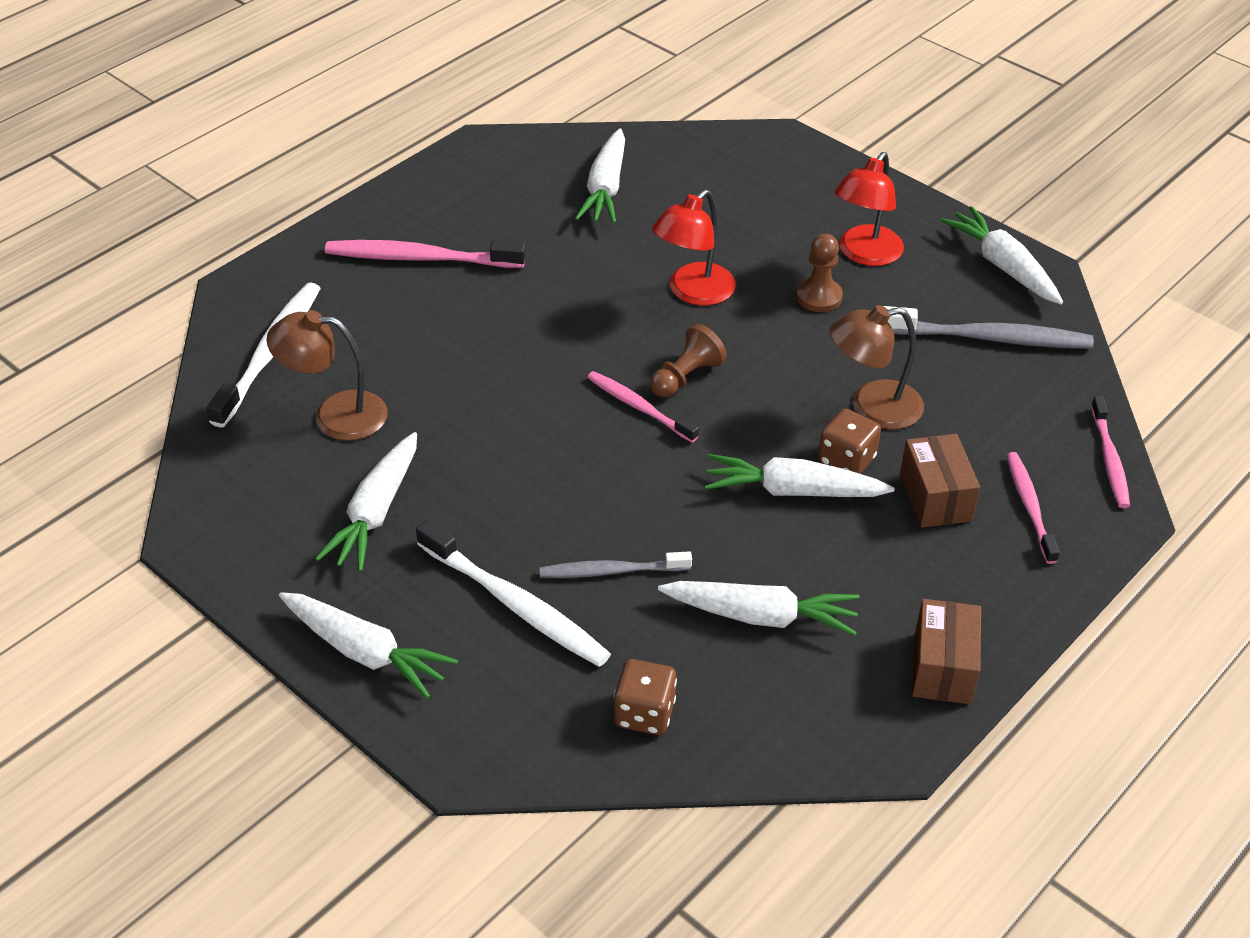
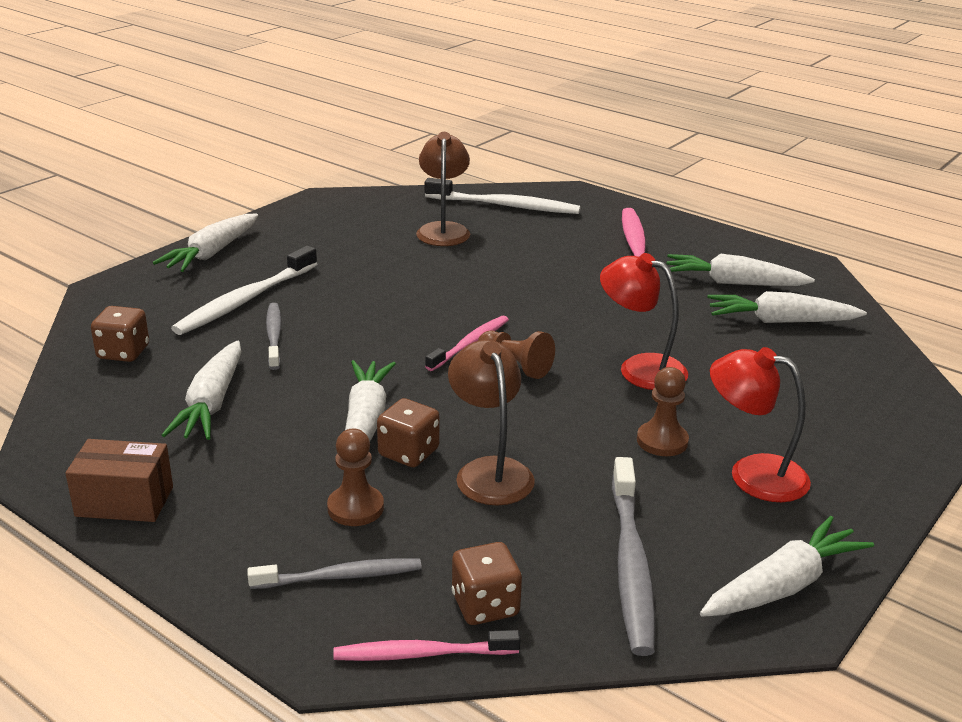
camera: 85 degrees right, 15 degrees down
(376, 512) = (343, 249): white carrot -> white carrot (733, 283)
(935, 497) = (355, 508): brown box -> brown pawn
(1030, 507) = (339, 577): pink toothbrush -> grey toothbrush
(1050, 422) = (485, 605): none -> brown dice

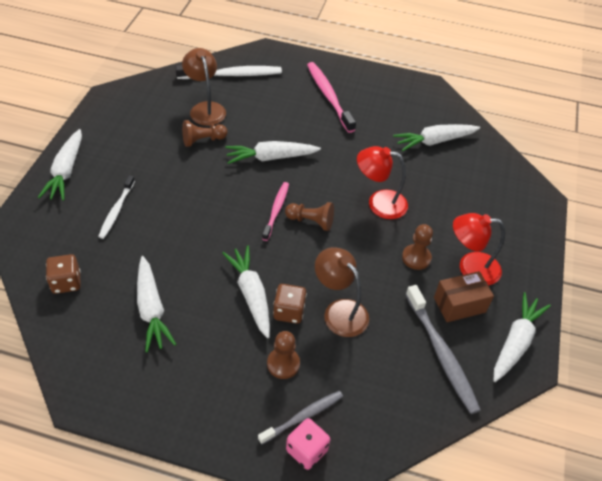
camera: 25 degrees left, 20 degrees up
(124, 501) = (149, 406): brown box -> brown box (459, 305)
(246, 300) = (116, 210): white toothbrush -> white toothbrush, size x0.63
(274, 336) = (155, 238): grey toothbrush -> none
(315, 618) = (306, 450): none -> pink dice
(416, 258) = (203, 140): none -> brown pawn
(422, 654) = (372, 452): pink toothbrush -> none
(485, 605) = (386, 408): brown dice -> none
(733, 283) = (396, 114): white carrot -> white carrot (271, 157)

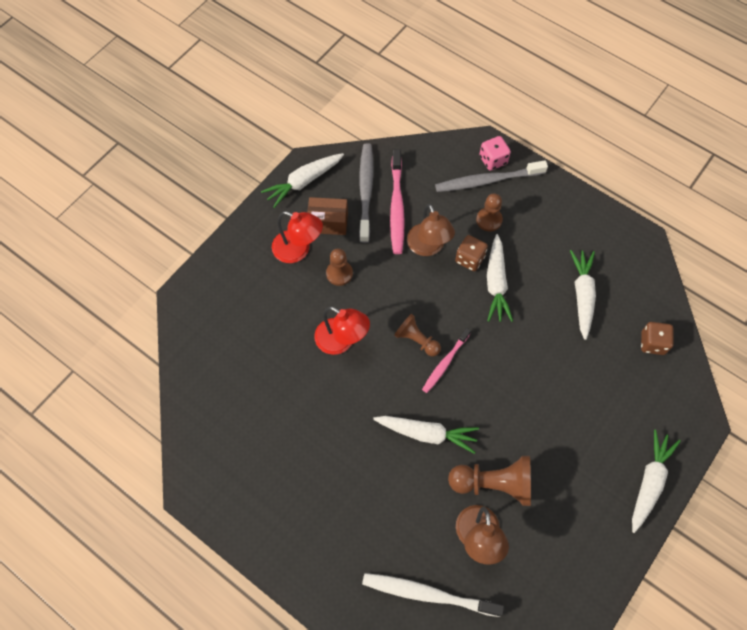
camera: 155 degrees left, 15 degrees up
(116, 210) = (600, 411): white toothbrush -> none
(203, 140) = (493, 484): brown pawn -> brown pawn, size x1.61
(303, 417) = (488, 180): grey toothbrush -> grey toothbrush, size x1.59
(329, 97) = (322, 512): pink toothbrush -> pink toothbrush (396, 206)
(434, 141) = (239, 401): white carrot -> none

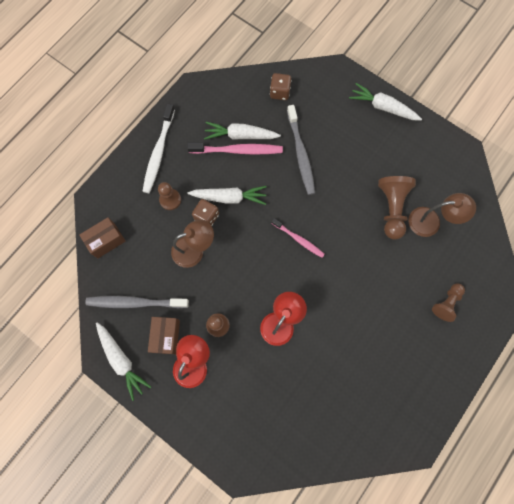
camera: 90 degrees left, 10 degrees up
(396, 206) = (153, 275): pink toothbrush -> pink toothbrush (237, 150)
(416, 340) = (279, 261): brown pawn -> brown pawn (446, 303)
(427, 434) = (356, 255): white carrot -> none
(428, 594) = (473, 257): white toothbrush -> white toothbrush (159, 152)
(436, 159) = (106, 241): none -> brown box
(488, 180) = (131, 198): grey toothbrush -> grey toothbrush (300, 153)
(493, 160) = (111, 193): pink dice -> none

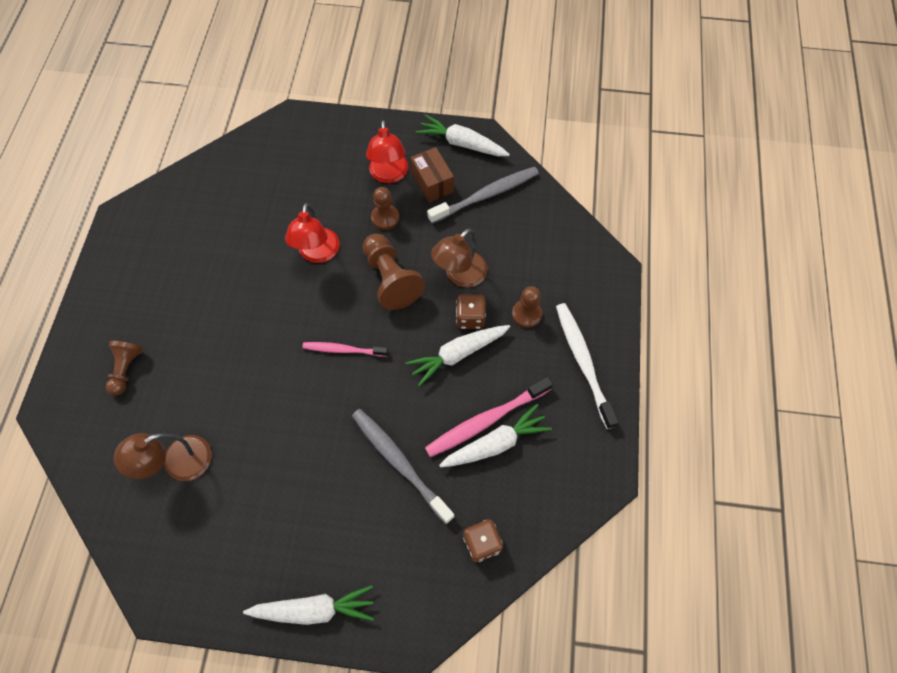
camera: 150 degrees right, 10 degrees down
(106, 241) = (563, 235): brown box -> none
(391, 209) = (239, 452): brown pawn -> brown pawn (391, 279)

